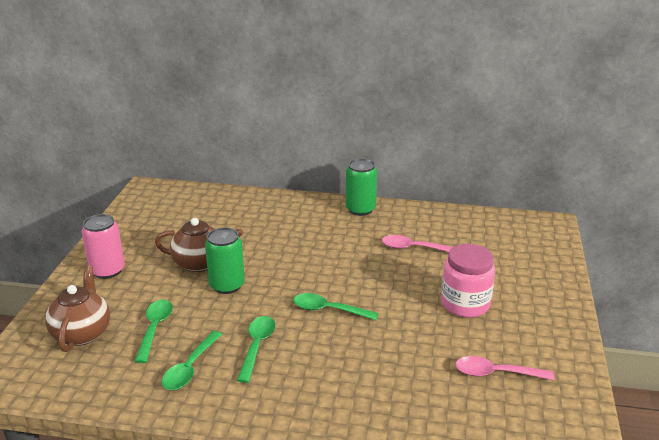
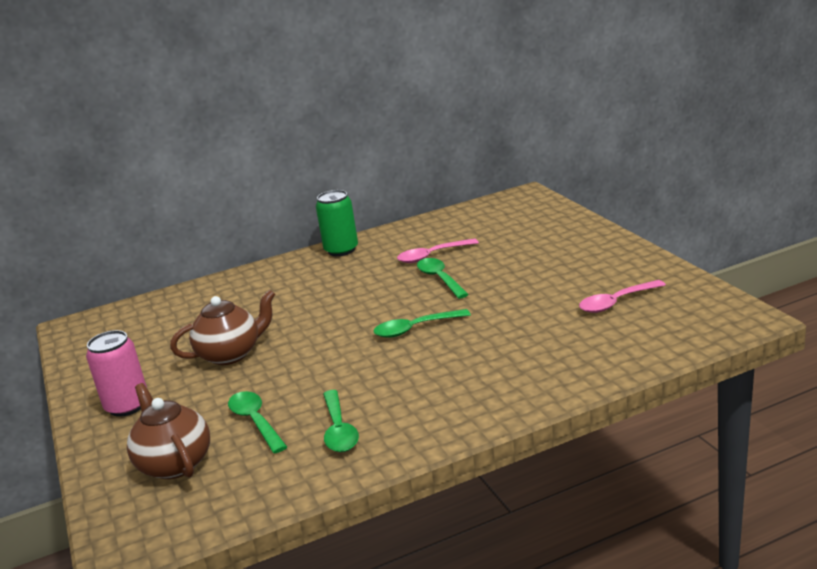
camera: 30 degrees left, 5 degrees down
(227, 285) = (285, 357): green can -> none
(257, 346) = (384, 383): green spoon -> green spoon (440, 279)
(465, 304) = (529, 272): pink jar -> none

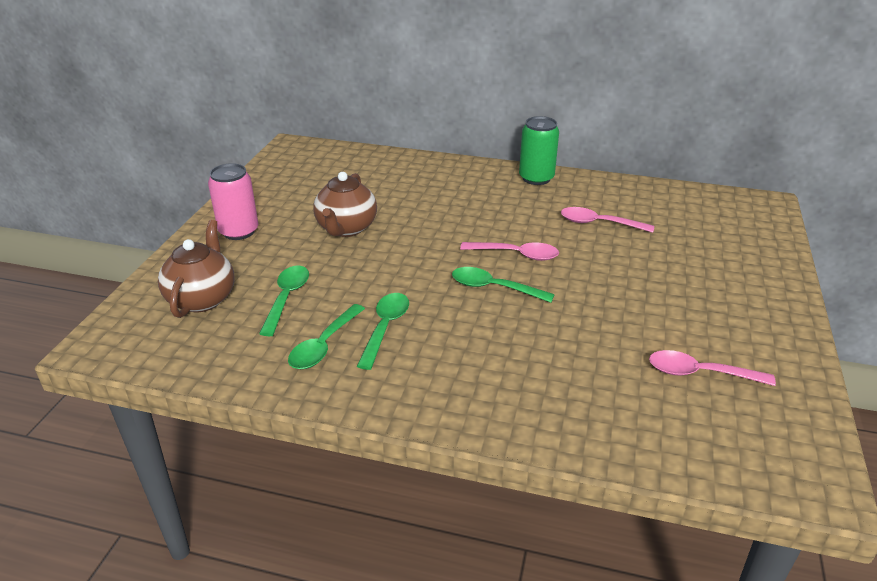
camera: 35 degrees right, 10 degrees up
(231, 354) = (346, 228): brown teapot -> brown teapot turned 90 degrees clockwise
(400, 302) = (516, 254): none -> pink spoon
(440, 279) = (575, 250): green spoon -> green spoon (385, 328)

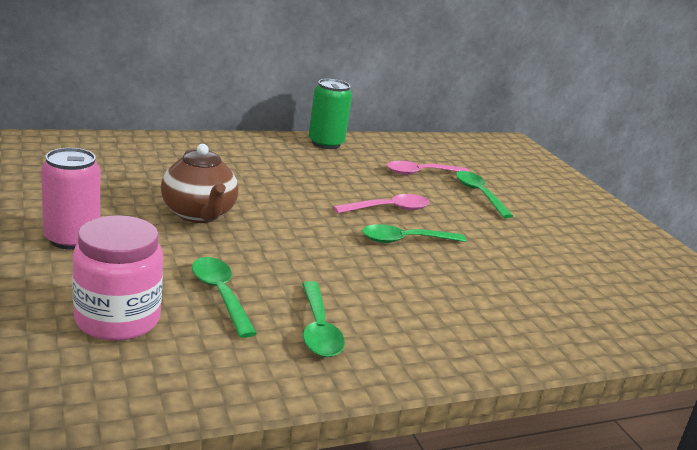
camera: 40 degrees left, 10 degrees down
(202, 298) = (117, 319): brown teapot -> pink jar
(385, 328) = (356, 297): green spoon -> green spoon (479, 194)
(700, 373) = (621, 269): pink spoon -> none

